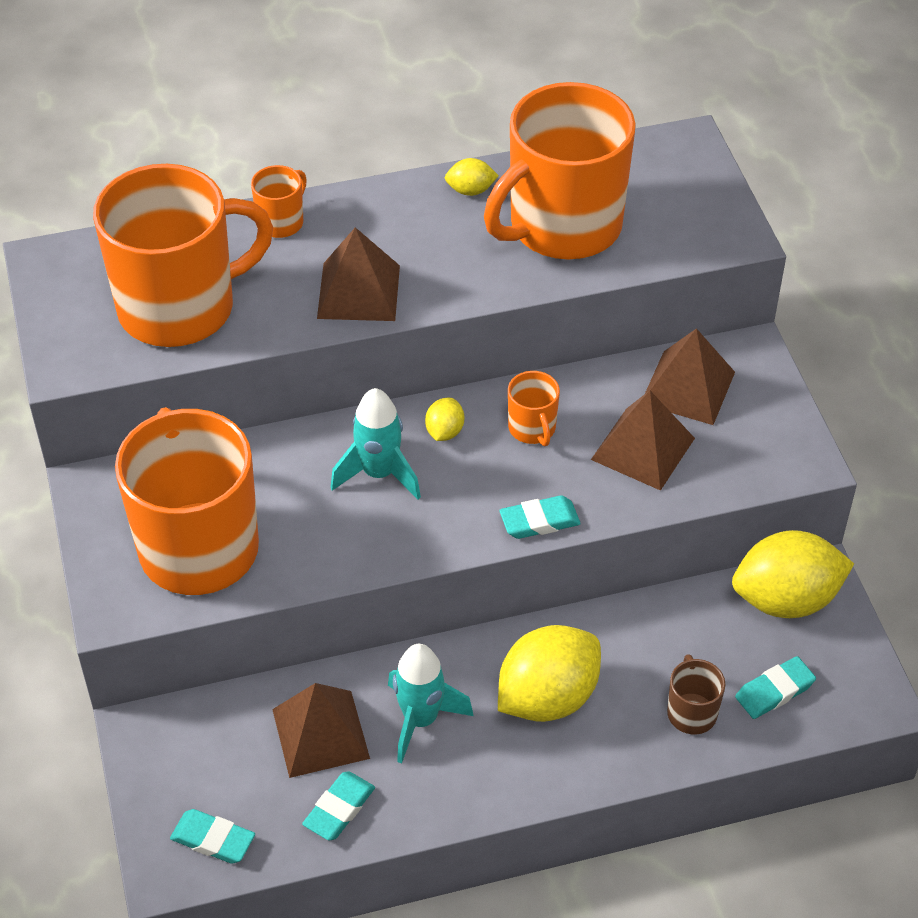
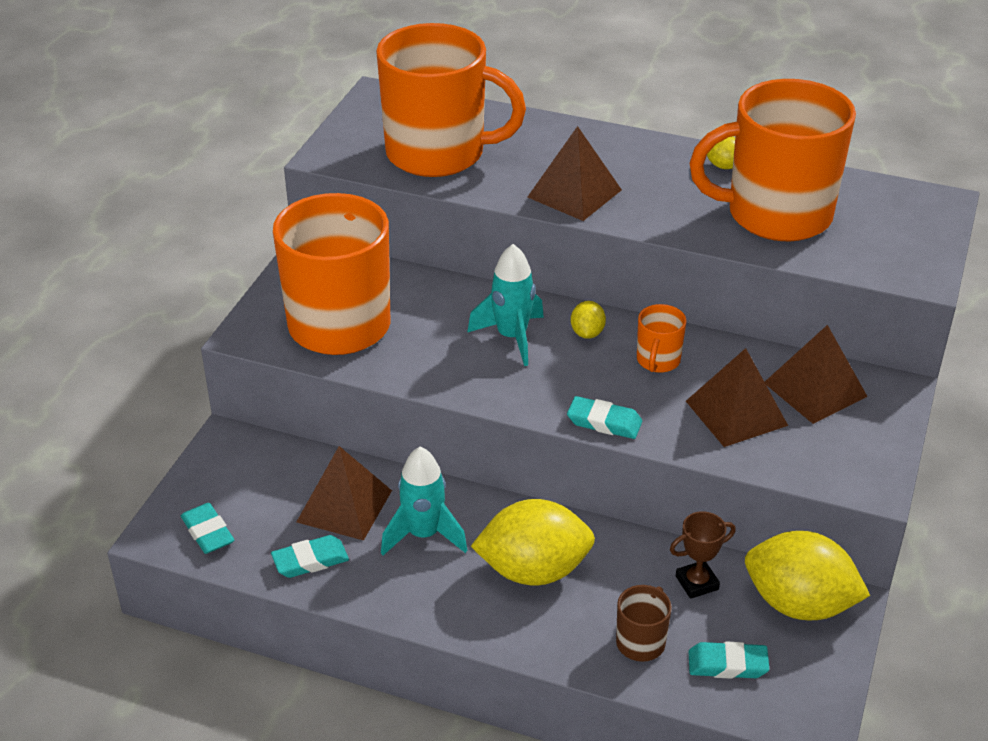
camera: 35 degrees right, 10 degrees down
(281, 222) = (561, 133): orange mug -> none
(444, 432) = (587, 333): yellow lemon -> yellow lemon turned 45 degrees counterclockwise
(691, 627) = (697, 583): none -> brown trophy

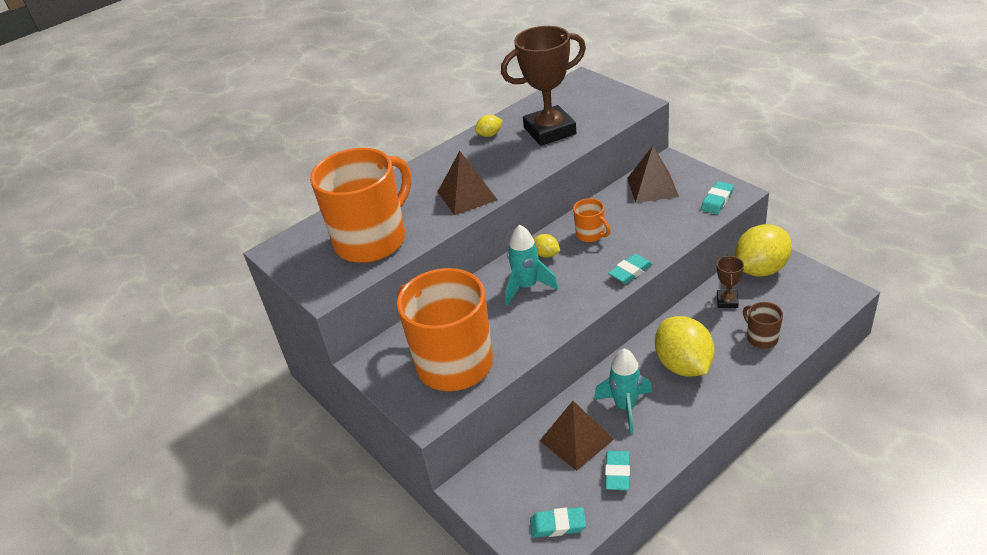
camera: 55 degrees left, 0 degrees up
(533, 570) = (683, 365): yellow lemon -> yellow lemon turned 45 degrees counterclockwise
(727, 664) = (792, 310): turquoise eraser -> turquoise eraser (717, 200)
(736, 413) = (654, 220): brown pyramid -> none
(776, 215) = (550, 131): orange mug -> brown trophy

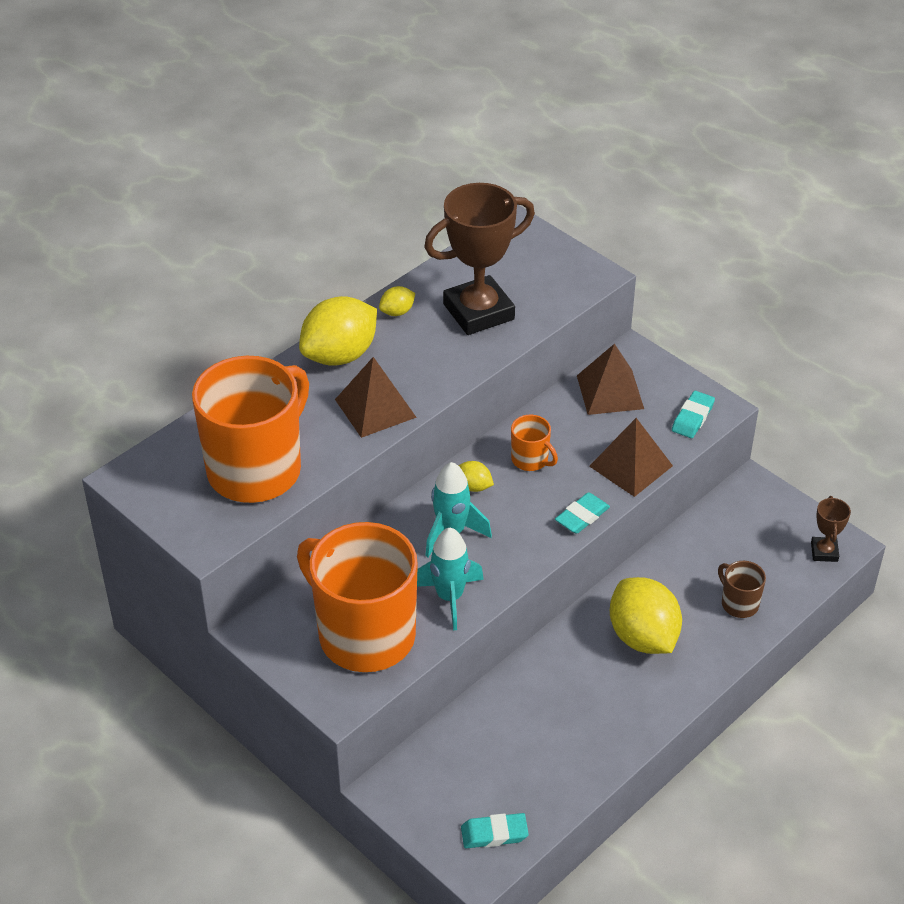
camera: 10 degrees left, 5 degrees up
(576, 440) = (512, 731): brown pyramid -> brown pyramid (631, 466)
(617, 473) = (563, 772): turquoise eraser -> none
(625, 407) = (572, 690): turquoise rocket -> turquoise rocket (449, 597)
(727, 301) = (699, 551): brown trophy -> brown trophy (824, 552)
(761, 269) = (743, 508): yellow lemon -> yellow lemon (340, 355)

